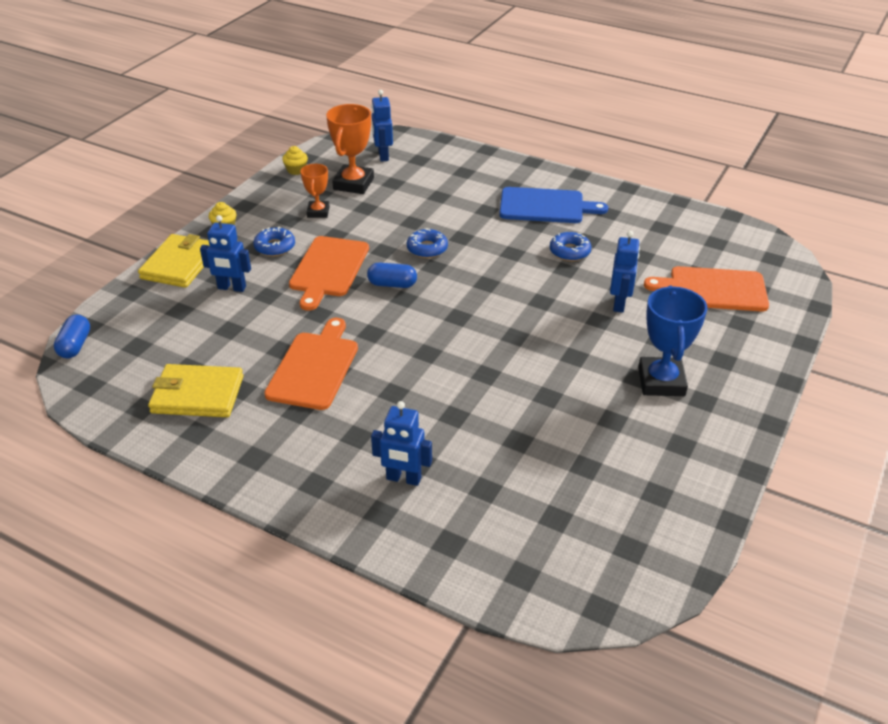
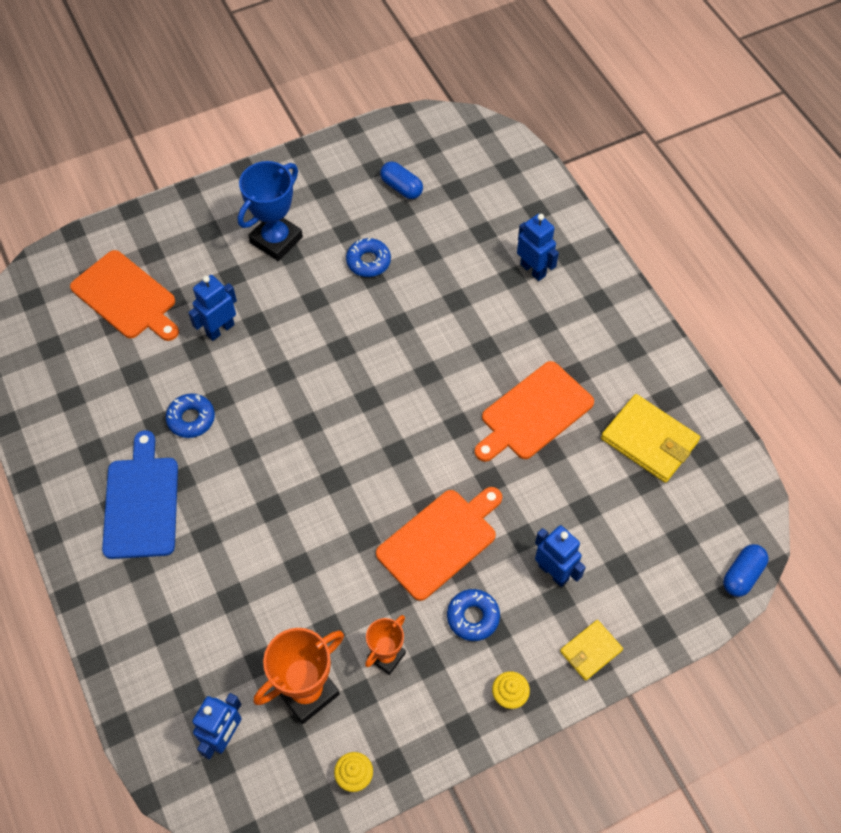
camera: 145 degrees left, 20 degrees up
(180, 264) = (590, 651): yellow wallet -> yellow wallet, size x0.58
(392, 284) = (394, 478): blue capsule -> blue capsule (401, 187)
(427, 248) = (320, 511): blue donut -> blue donut (368, 261)
(545, 206) = (141, 503): blue cutting board -> blue cutting board turned 45 degrees clockwise

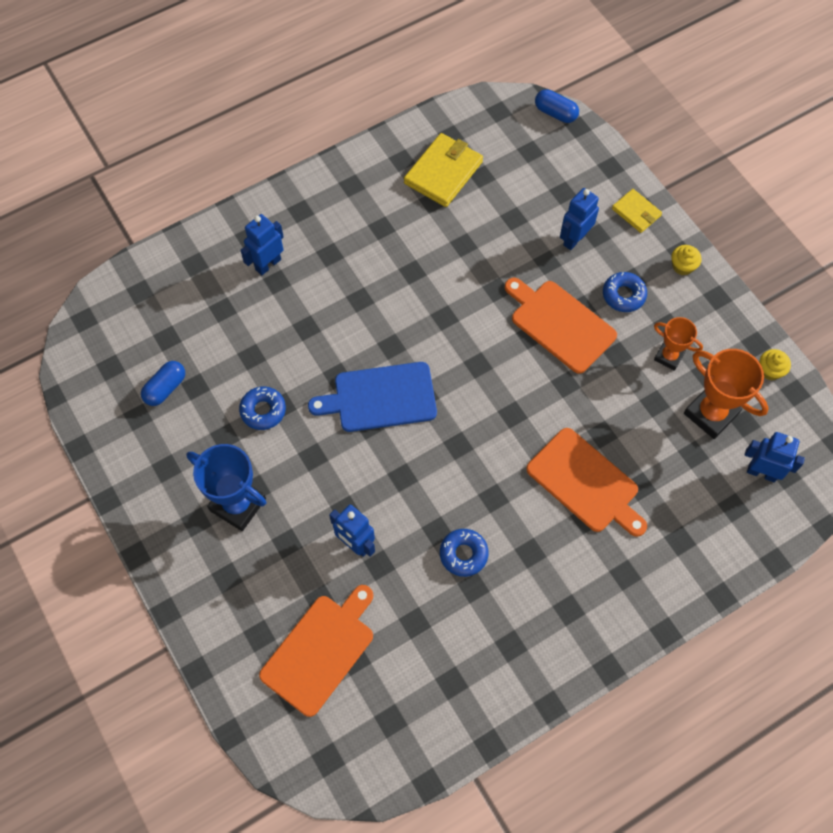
camera: 95 degrees left, 5 degrees up
(141, 503) = (560, 585): blue cutting board -> blue cutting board (380, 398)
(534, 413) = (425, 258): orange cutting board -> orange cutting board (585, 483)

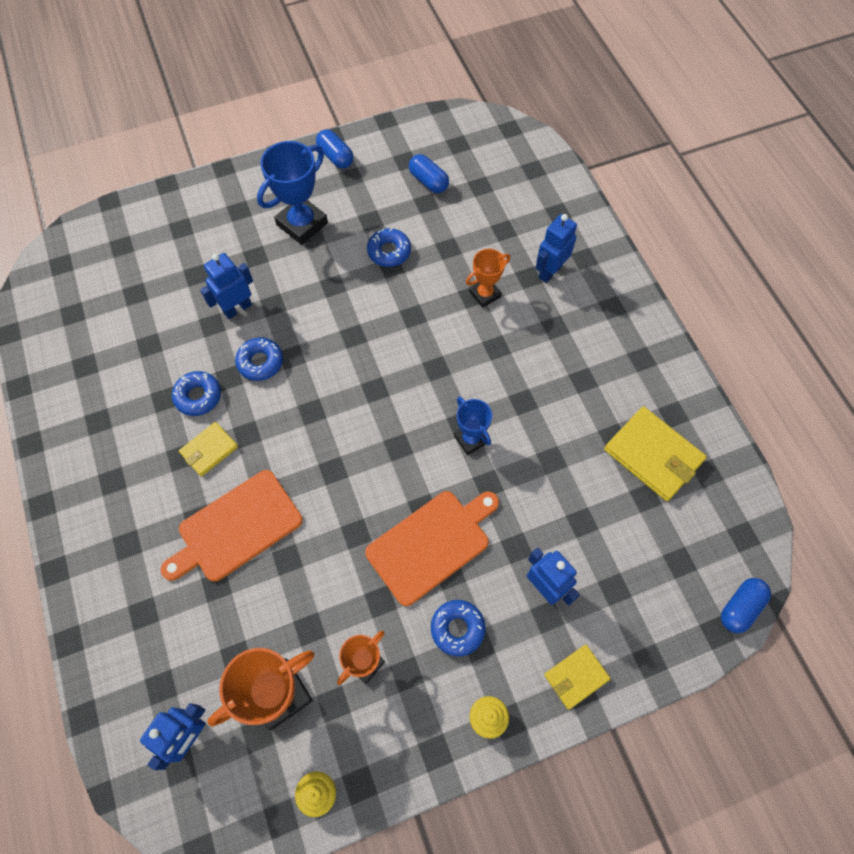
camera: 100 degrees right, 0 degrees up
(138, 490) = (335, 157): none -> blue capsule
(268, 264) = (550, 271): blue robot -> blue robot turned 105 degrees counterclockwise
(302, 316) = (485, 294): none -> orange trophy
(320, 651) = (151, 269): orange cutting board -> none
(380, 398) = (380, 350): blue cutting board -> none
(414, 505) = (260, 362): none -> blue donut
(458, 308) = (471, 439): none -> blue trophy
(517, 527) = (209, 450): none -> yellow wallet

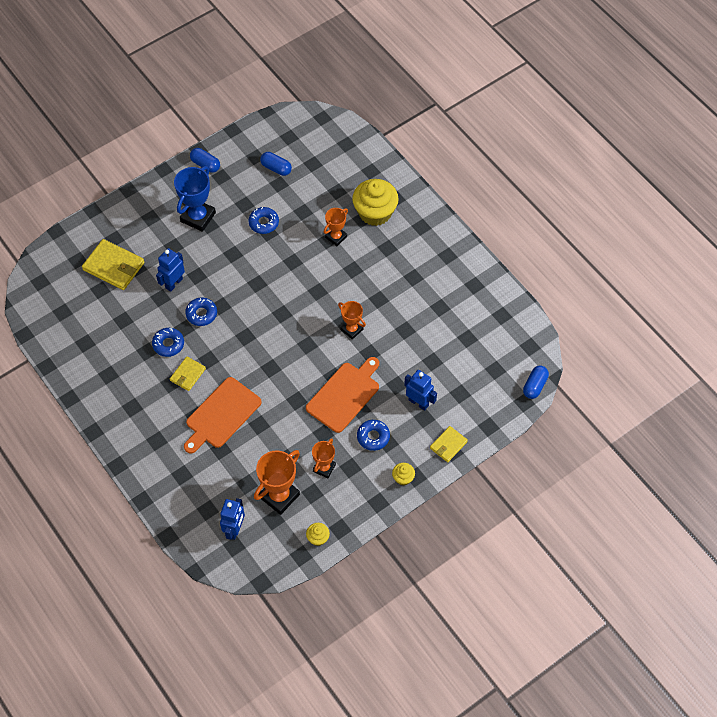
camera: 15 degrees left, 5 degrees down
(471, 439) = (352, 329): blue trophy -> orange trophy
(550, 271) = (375, 212): blue robot -> yellow cupcake
(653, 455) = (467, 313): yellow wallet -> yellow wallet (114, 266)

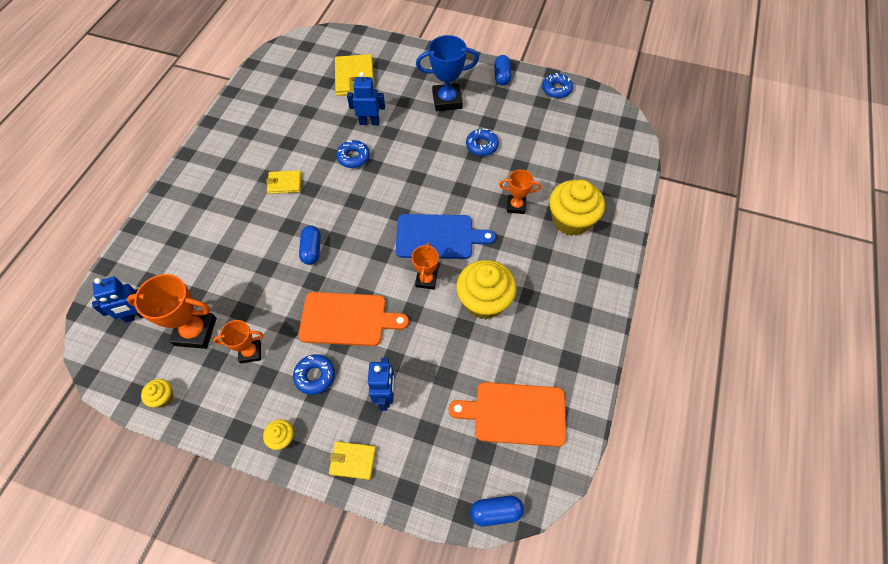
camera: 55 degrees right, 0 degrees up
(168, 344) = (306, 153): blue donut -> blue donut (556, 89)
(221, 415) = (259, 232): orange cutting board -> orange cutting board (515, 413)
(276, 168) = (544, 122): blue capsule -> blue capsule (312, 250)
(322, 301) = (438, 237): none -> blue cutting board
(395, 305) = (484, 301): none -> yellow cupcake

